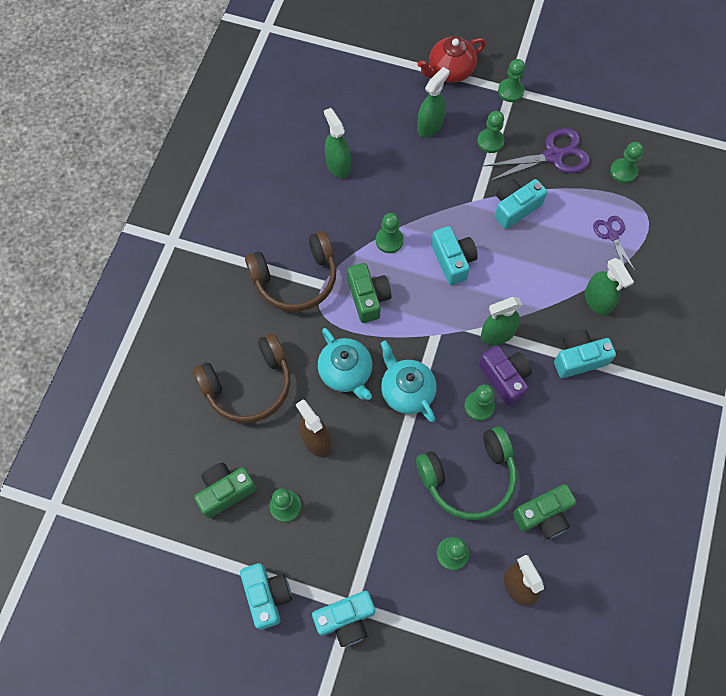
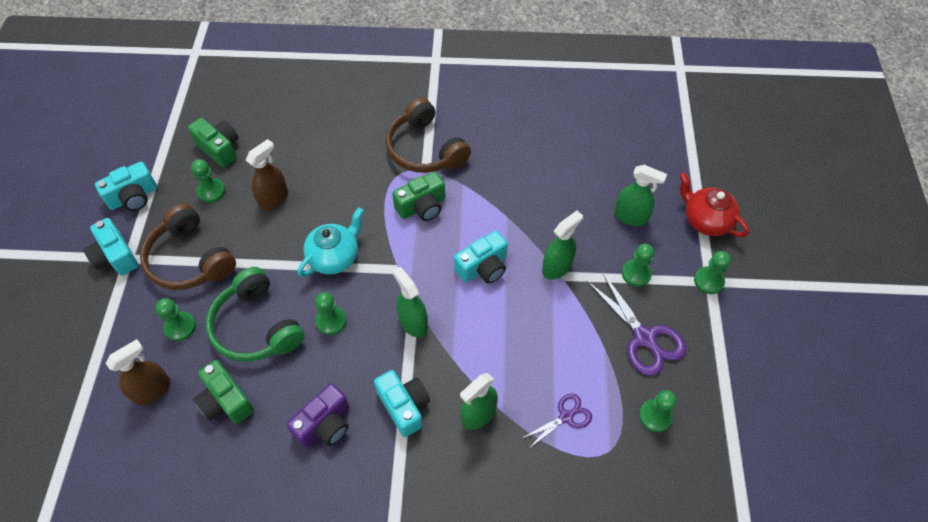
camera: 75 degrees right, 10 degrees down
(249, 385) = (316, 141): brown headphones -> brown headphones (190, 259)
(338, 165) = (553, 153): green spray bottle -> green spray bottle (557, 267)
(346, 372) = (343, 206): turquoise teapot -> none
(389, 240) = (487, 210): green pawn -> none
(504, 378) = (366, 338): purple camera -> purple camera (325, 424)
(515, 208) = (564, 312): turquoise camera -> none

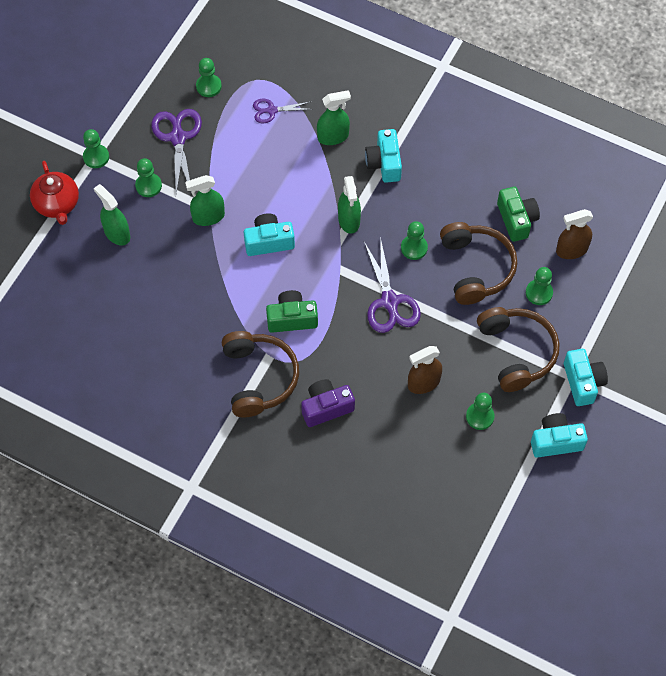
camera: 155 degrees left, 5 degrees up
(219, 148) = (459, 465): green camera -> none
(256, 326) = (476, 268): green headphones -> brown headphones
(325, 424) = (447, 174): purple camera -> purple camera (326, 407)
(334, 257) = (389, 302): turquoise teapot -> purple scissors

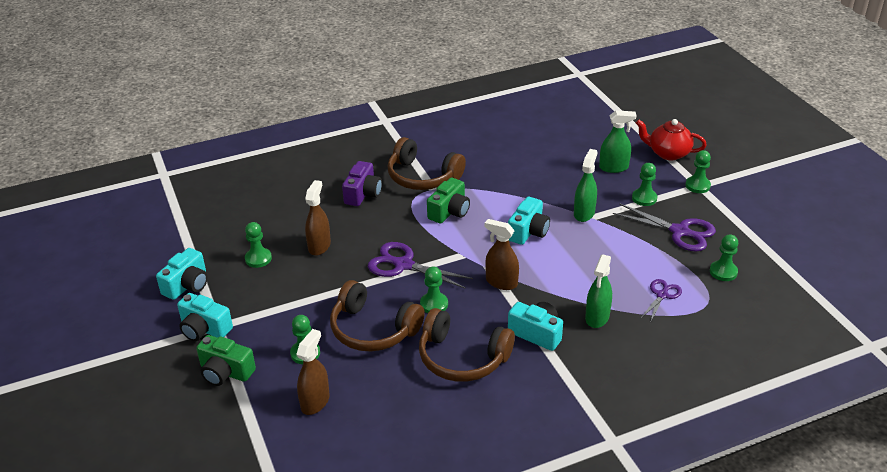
camera: 130 degrees right, 25 degrees down
(349, 220) = (501, 282): green spray bottle -> brown spray bottle
(516, 219) = (386, 384): green camera -> green camera (225, 372)
(517, 352) = (276, 308): brown headphones -> brown headphones (462, 358)

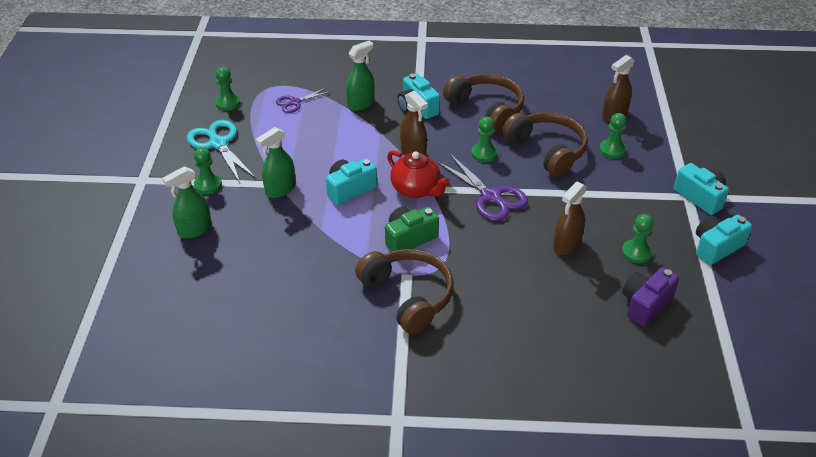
camera: 155 degrees left, 5 degrees up
(225, 372) = (684, 156): green camera -> none
(363, 194) = (490, 296): purple camera -> purple camera (645, 304)
(613, 167) = (194, 229): green spray bottle -> green spray bottle turned 60 degrees counterclockwise
(668, 153) = (119, 226): red teapot -> red teapot (416, 189)
(680, 232) = (218, 143): purple scissors -> turquoise scissors
(697, 186) = (143, 180): green pawn -> none

